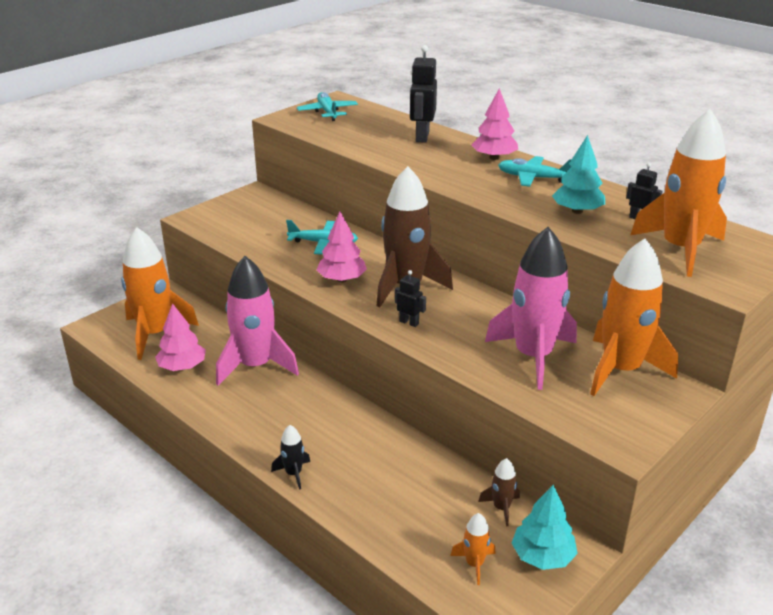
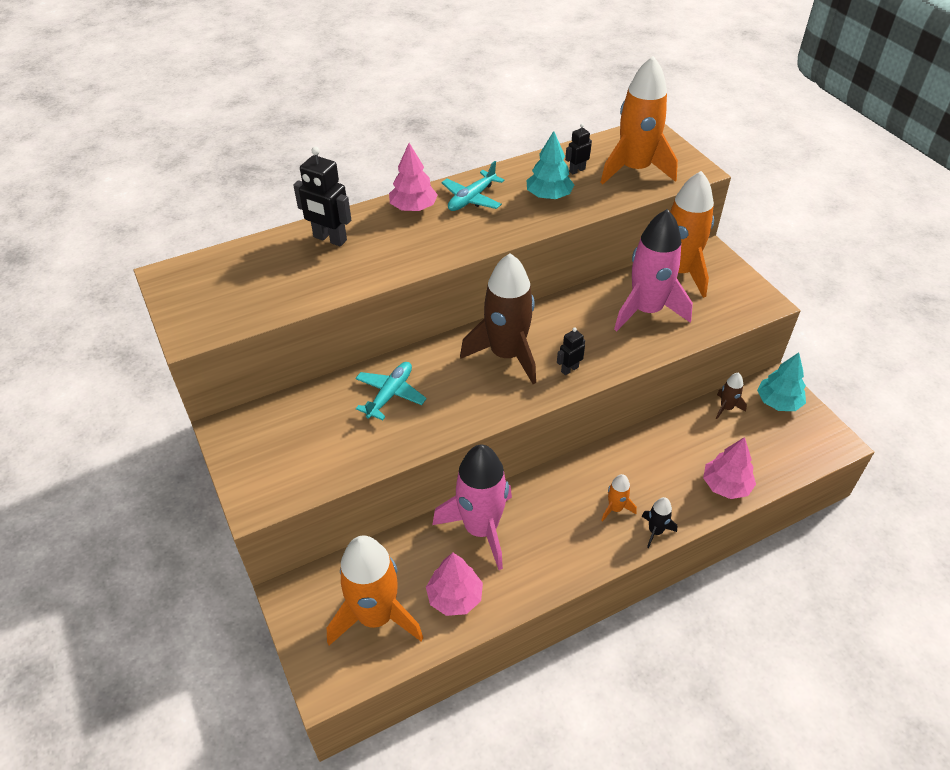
camera: 70 degrees left, 15 degrees up
(327, 112) = (202, 292): turquoise plane -> none
(342, 279) = (472, 397): pink tree -> pink tree (726, 485)
(474, 564) = (780, 441): orange rocket -> orange rocket (615, 508)

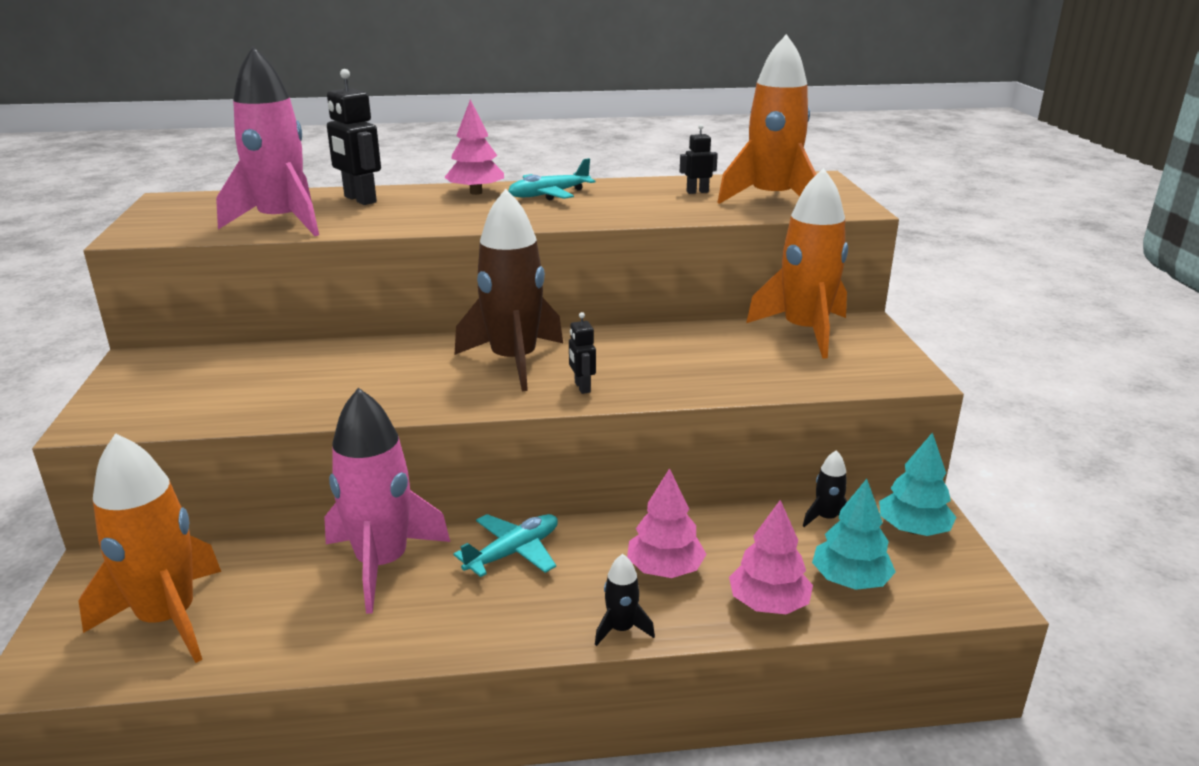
camera: 20 degrees right, 20 degrees down
(390, 394) = (342, 367): turquoise plane -> turquoise plane (513, 552)
(454, 597) = (283, 626): pink tree -> pink tree (665, 569)
(549, 196) = (642, 203): turquoise tree -> turquoise tree (850, 580)
(569, 369) = (582, 387): black robot -> black robot turned 90 degrees counterclockwise
(615, 508) = (582, 588): orange rocket -> none
(646, 310) = (732, 356): pink rocket -> pink rocket (282, 222)
(726, 408) = (826, 518): brown rocket -> black rocket

